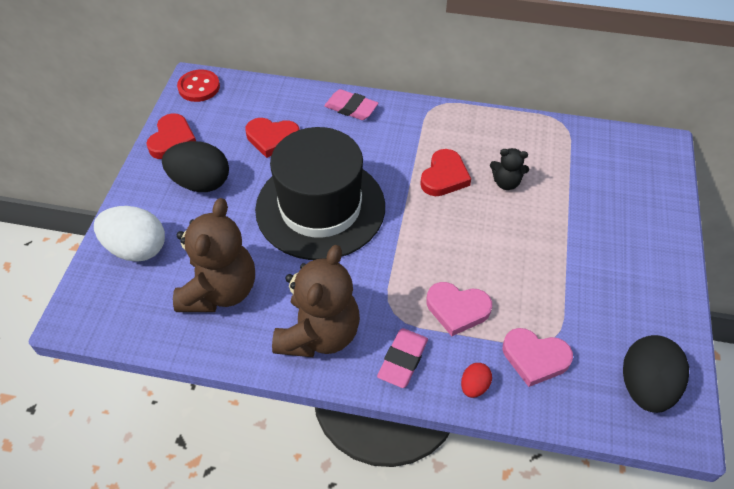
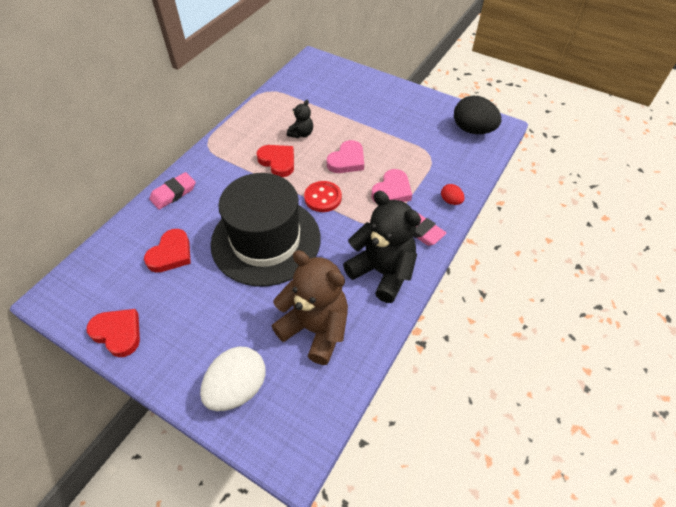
camera: 70 degrees left, 0 degrees up
(199, 87) = (62, 296): red button -> red button (323, 198)
(201, 183) = (188, 319): black egg -> none
(319, 334) = (382, 272): brown teddy bear -> black teddy bear
(535, 358) = (440, 167): pink heart -> pink heart (347, 160)

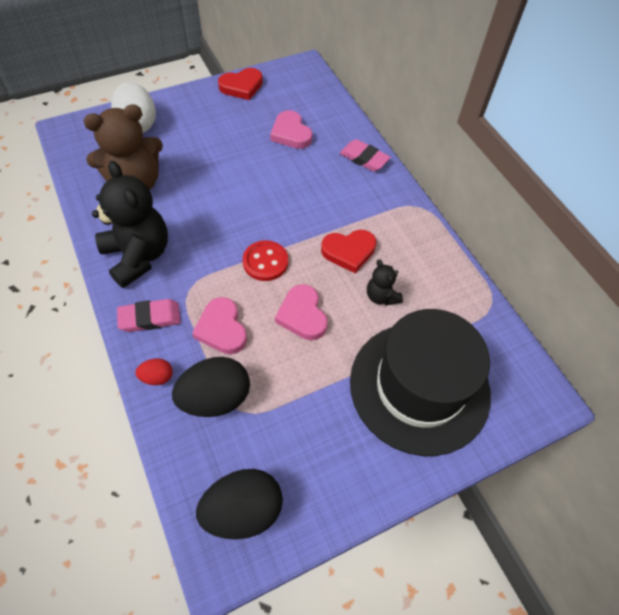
camera: 120 degrees right, 5 degrees up
(171, 254) = (291, 133): red heart -> pink heart
(173, 193) = (364, 158): pink eraser -> pink eraser turned 45 degrees counterclockwise
(266, 240) = (251, 194): black hat -> black hat (419, 386)
(382, 272) = (138, 256): black teddy bear -> black teddy bear turned 105 degrees counterclockwise
(434, 169) = (215, 398): none -> black egg

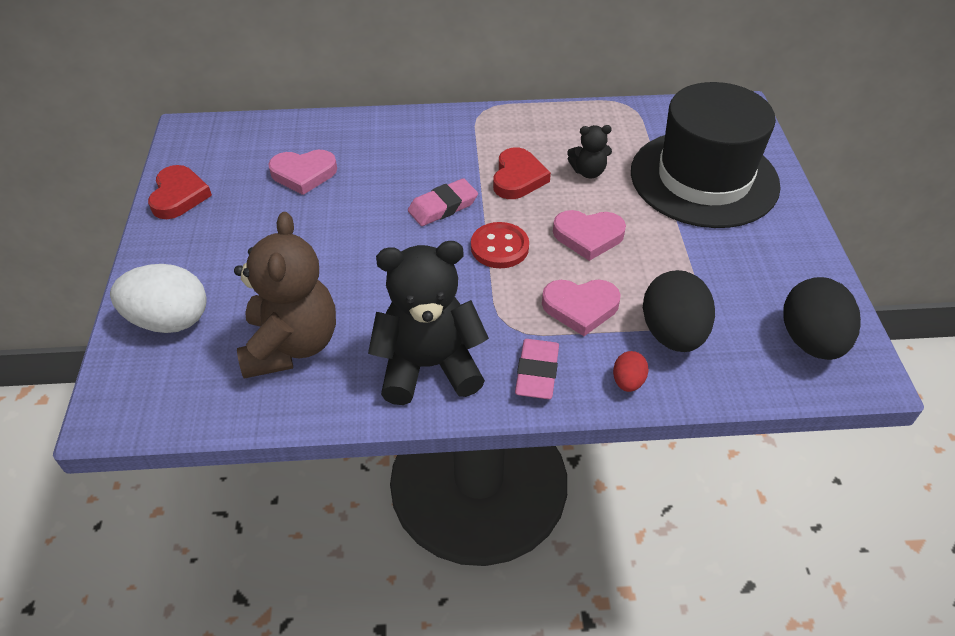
camera: 65 degrees left, 10 degrees down
(364, 158) = (387, 128): pink eraser -> pink eraser (443, 206)

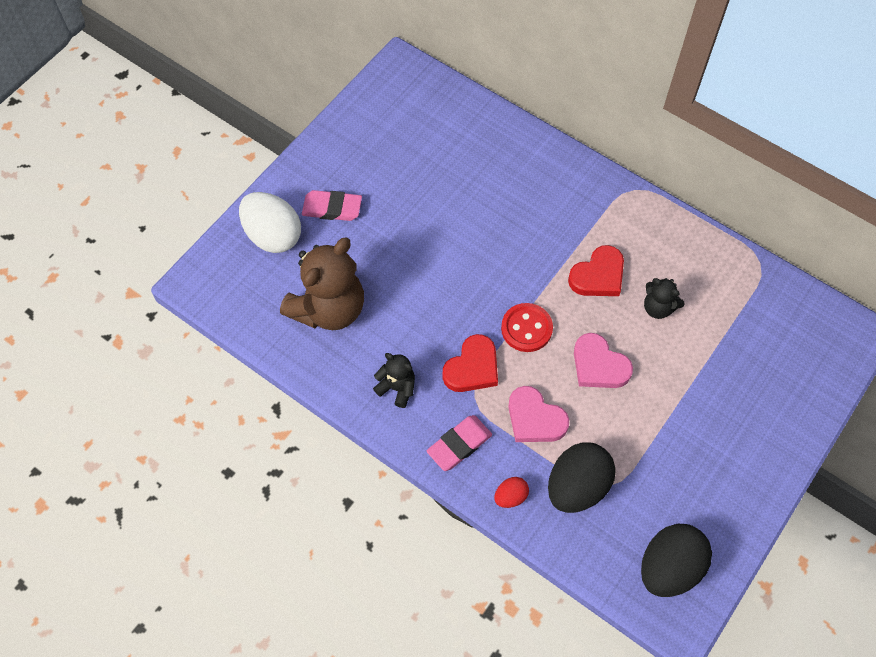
camera: 40 degrees right, 15 degrees up
(179, 196) = (351, 129): red heart -> red heart (472, 368)
(303, 174) = (447, 165): pink heart -> none
(429, 366) = (397, 388): black teddy bear -> black teddy bear, size x0.48
(443, 206) = (519, 264): pink eraser -> pink eraser (332, 208)
(704, 178) = (744, 379): black hat -> none

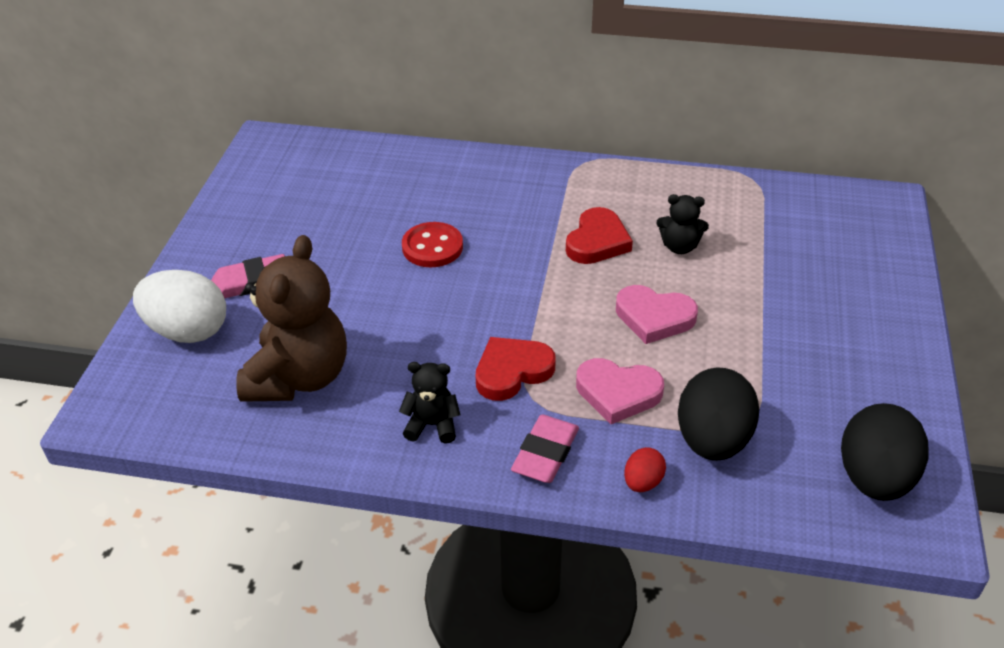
camera: 25 degrees left, 20 degrees down
(472, 368) = (512, 371): red heart -> red heart turned 135 degrees counterclockwise
(526, 328) = (551, 313): red button -> red button (432, 247)

